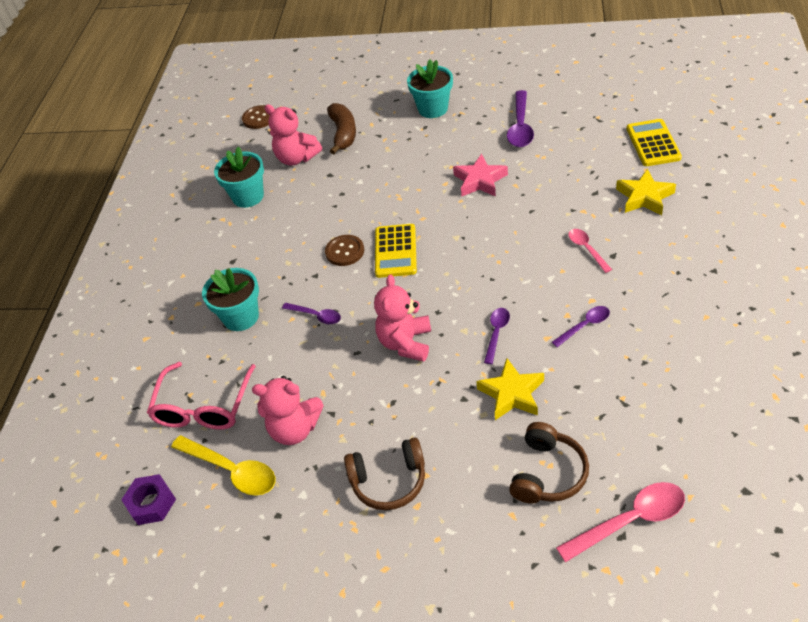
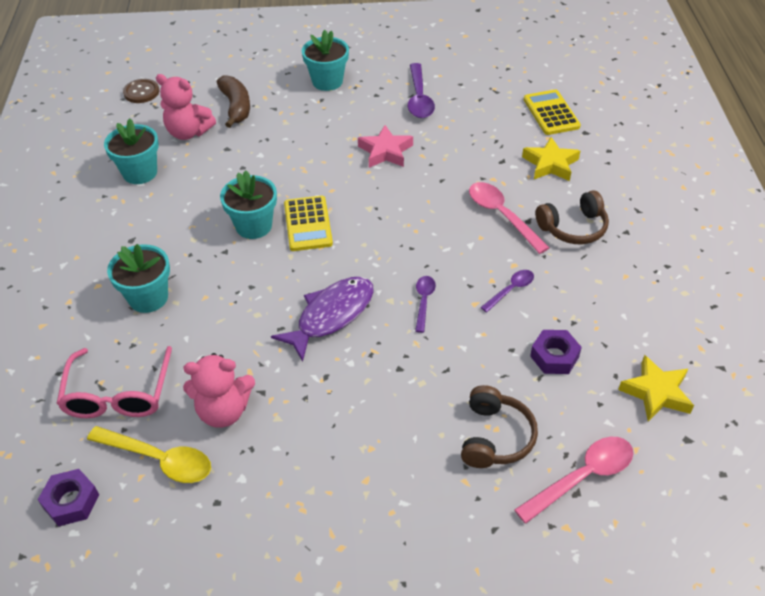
camera: 15 degrees left, 0 degrees up
(316, 316) = (231, 293): purple spoon -> none
(345, 251) = (254, 226): brown button -> turquoise flower pot
(389, 481) = (333, 457): brown headphones -> brown headphones (573, 228)
(405, 343) = (331, 316): pink teddy bear -> purple fish
(512, 394) = (448, 360): yellow star -> yellow star (656, 392)
(586, 249) = (502, 216): pink spoon -> pink spoon, size x1.70
(619, 396) = (554, 356): none -> purple nut

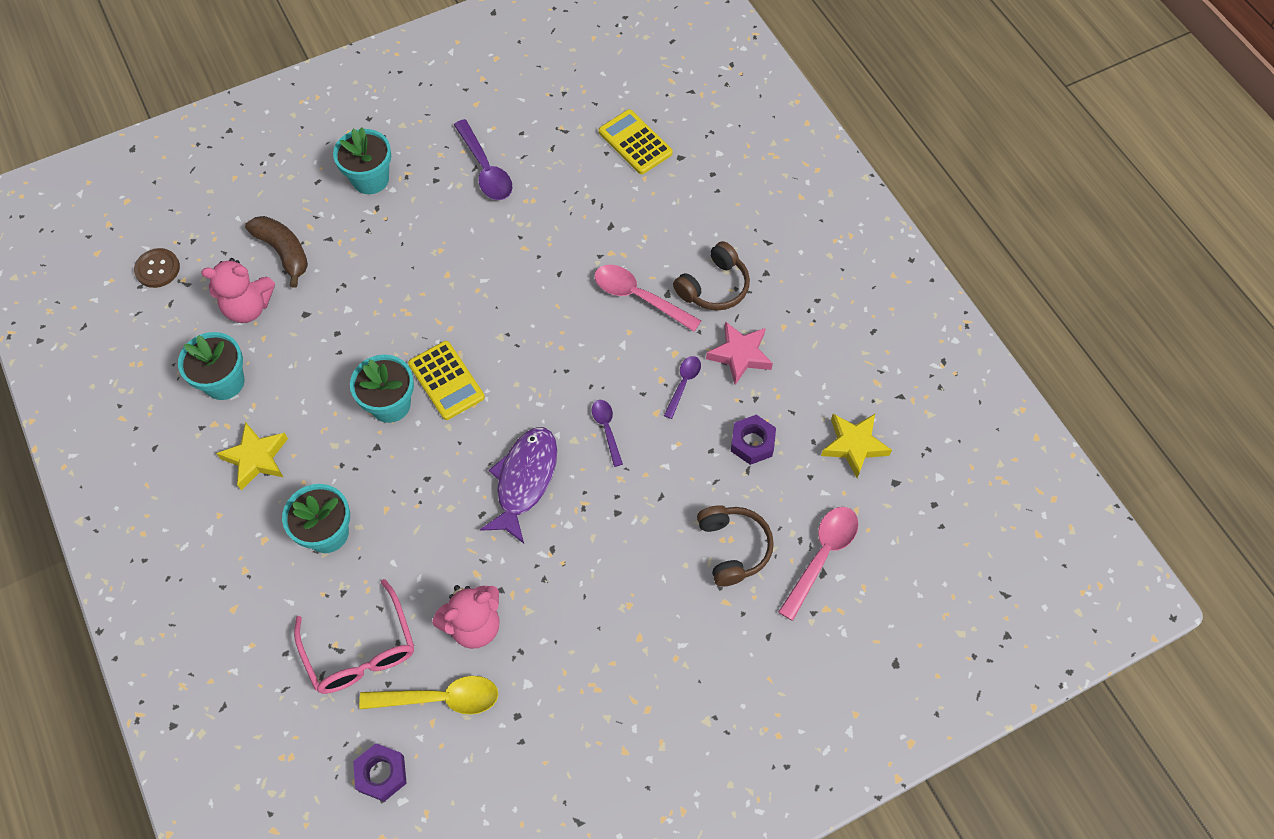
camera: 25 degrees left, 15 degrees up
(385, 151) = (483, 256): pink star -> pink star (740, 355)
(550, 164) = (661, 213): yellow star -> yellow star (256, 458)

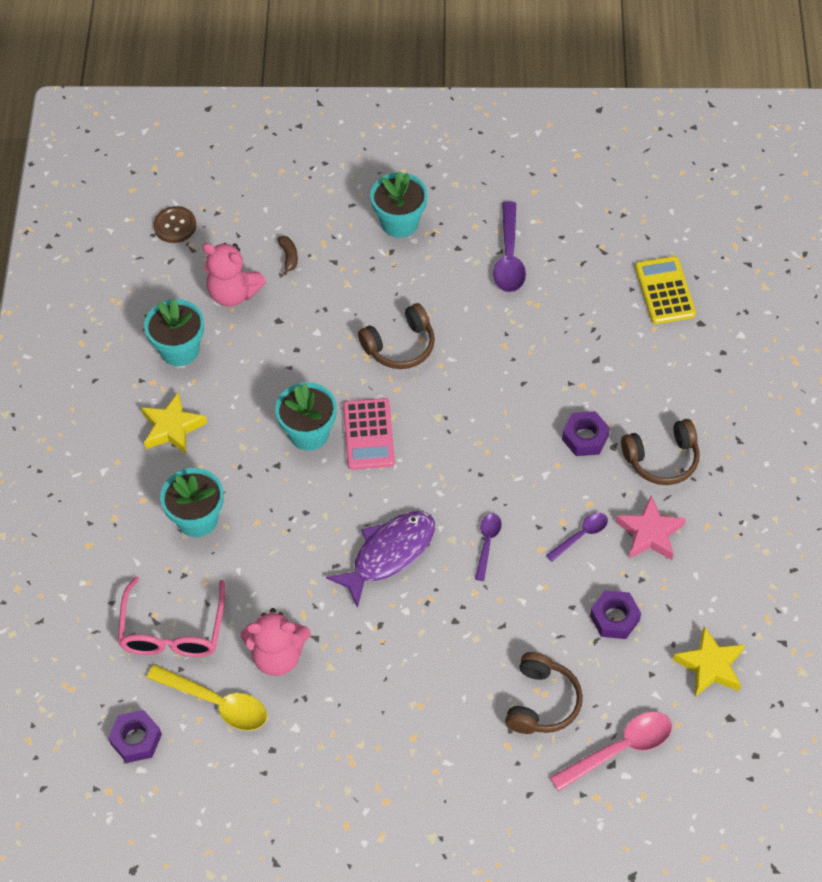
camera: 30 degrees right, 5 degrees down
(283, 252) = (289, 257): brown banana -> brown banana, size x0.51
(431, 288) = (400, 346): none -> brown headphones
(446, 380) = (368, 434): yellow calculator -> pink calculator
(639, 297) = (585, 437): pink spoon -> purple nut

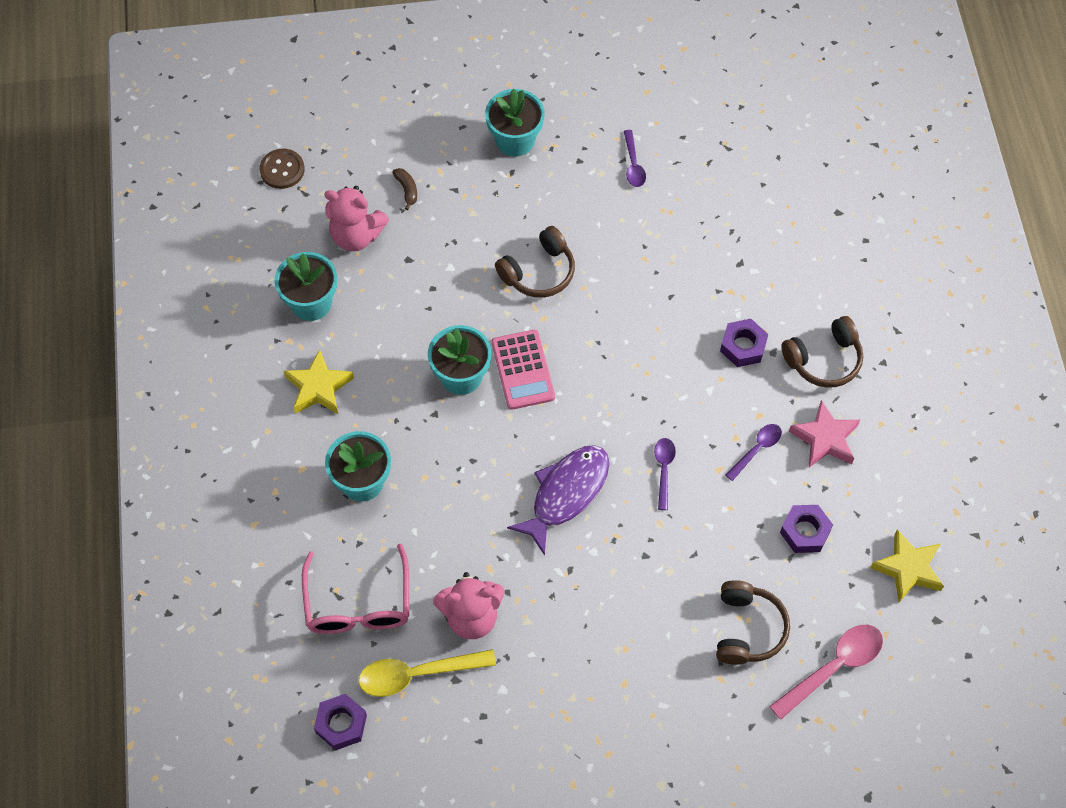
camera: 10 degrees left, 5 degrees up
(216, 703) = (417, 674): yellow spoon -> yellow spoon turned 150 degrees clockwise
(509, 257) = (633, 164): purple spoon -> purple spoon, size x0.59
(664, 291) = (796, 182): yellow calculator -> none

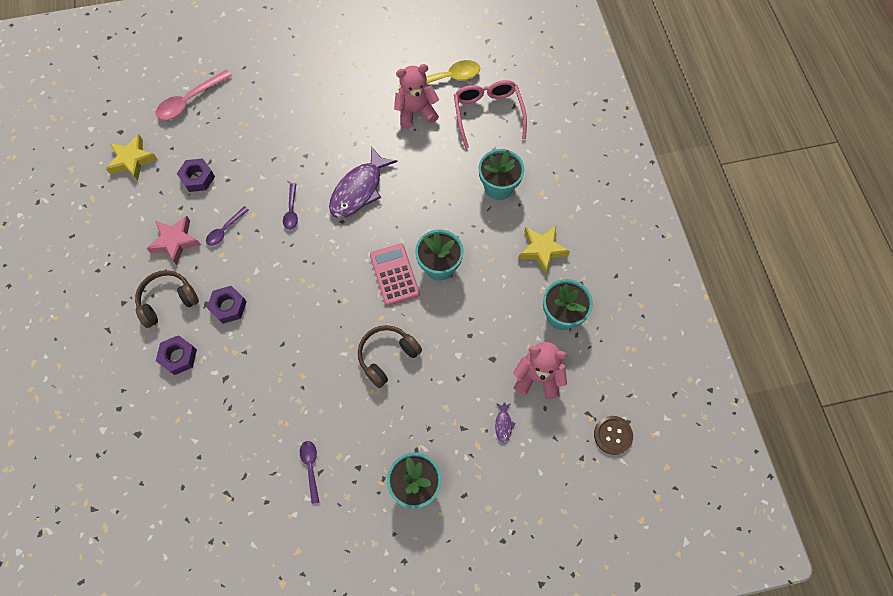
camera: 175 degrees right, 5 degrees up
(341, 724) = (486, 51): purple nut -> purple nut (178, 357)
(407, 190) = (503, 424): brown banana -> purple fish
(747, 629) = (241, 118): brown headphones -> none

